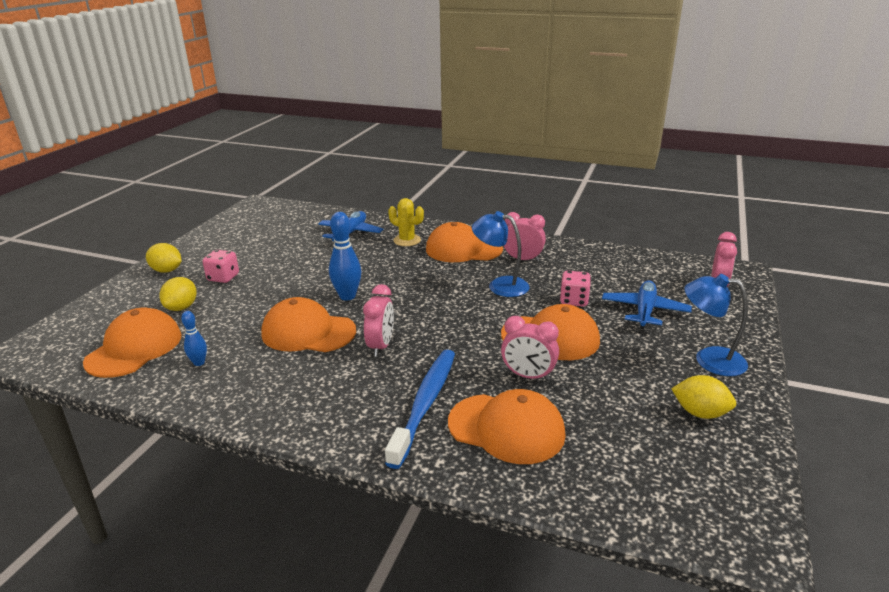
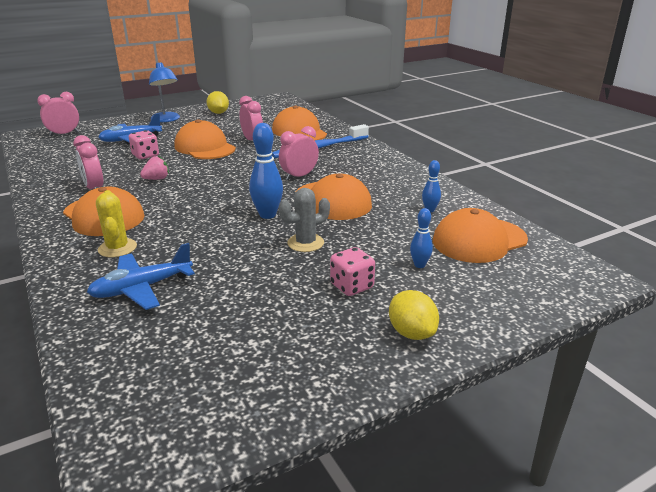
camera: 140 degrees left, 0 degrees up
(181, 307) = (419, 265): yellow lemon -> blue bowling pin
(286, 289) = (305, 243): none -> grey cactus
(500, 285) = (157, 179): blue lamp -> pink strawberry

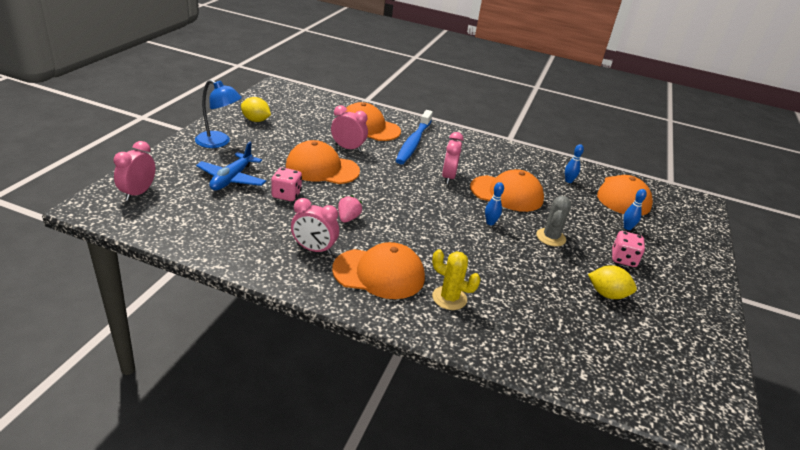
camera: 45 degrees left, 5 degrees up
(142, 288) = (527, 321): blue plane -> none
(267, 215) = (490, 223): blue bowling pin -> blue bowling pin, size x0.57
(411, 333) = (691, 276): yellow lemon -> yellow lemon (607, 294)

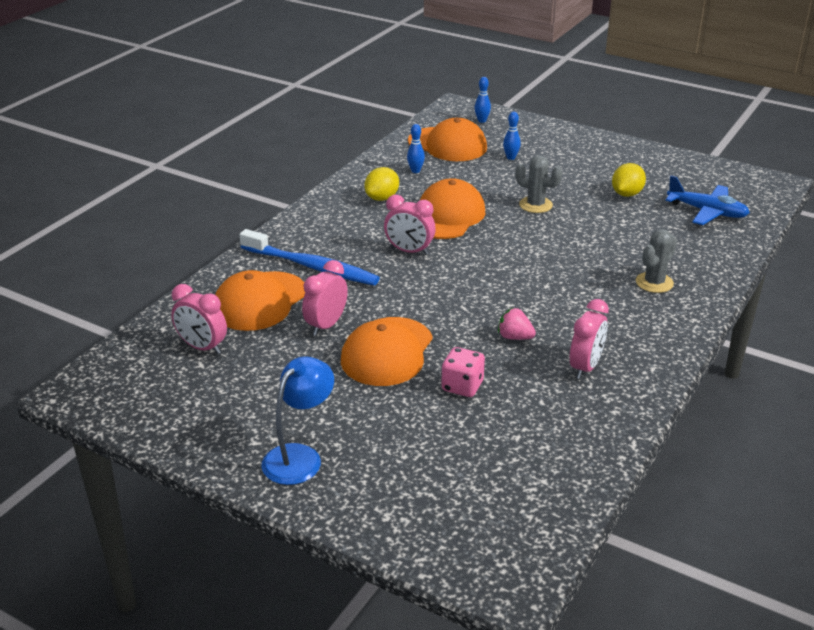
camera: 75 degrees left, 0 degrees up
(138, 193) = (467, 536): pink clock -> pink clock (202, 347)
(232, 179) = (420, 438): blue plane -> blue plane (707, 212)
(255, 120) = (220, 416): yellow lemon -> yellow lemon (382, 198)
(379, 273) = (622, 323): orange cap -> none
(449, 298) = (654, 283): yellow cactus -> grey cactus
(490, 223) = (512, 237): blue bowling pin -> blue bowling pin (482, 121)
(623, 259) = (568, 173): pink dice -> none

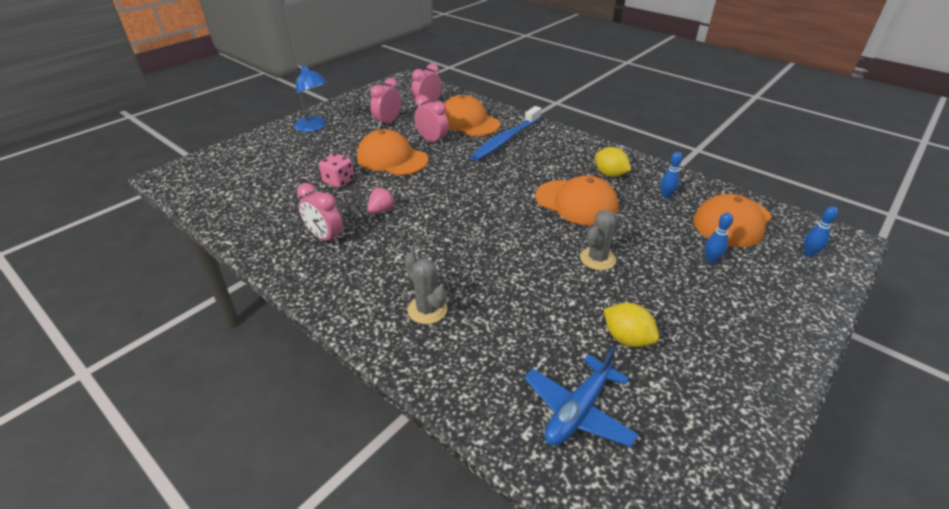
camera: 100 degrees right, 5 degrees up
(409, 251) = (519, 178): pink clock -> pink clock (387, 122)

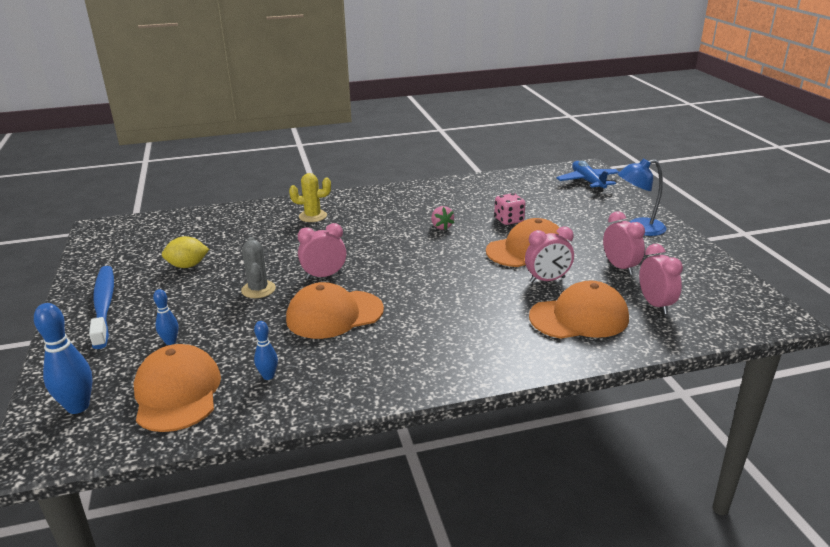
camera: 125 degrees right, 10 degrees down
(325, 237) = (431, 202): pink clock -> pink clock (324, 276)
(427, 310) = (313, 216): grey cactus -> yellow cactus
(506, 140) = (505, 326): blue toothbrush -> blue toothbrush (104, 305)
(578, 411) = (183, 232): blue plane -> blue plane (588, 182)
(610, 174) = (351, 361): yellow lemon -> none
(809, 253) = (78, 407): blue bowling pin -> blue bowling pin, size x1.76

